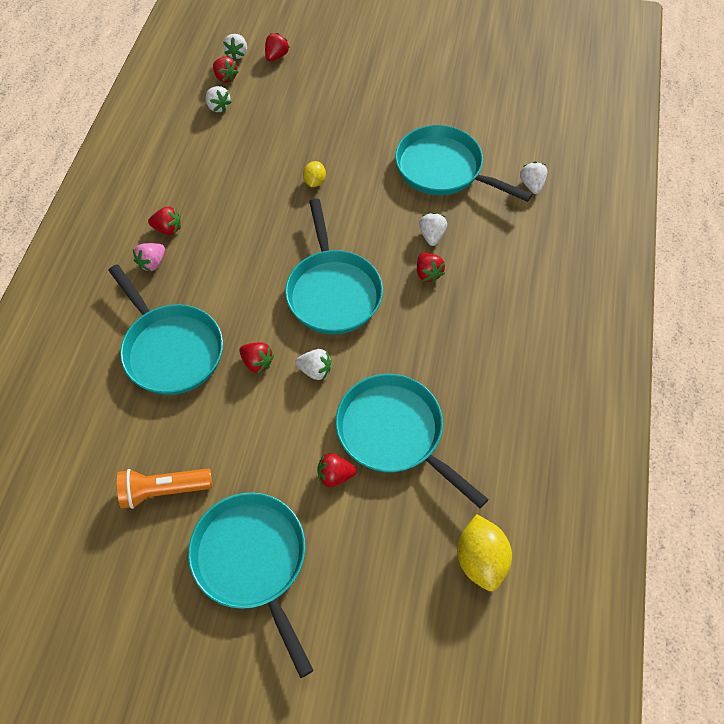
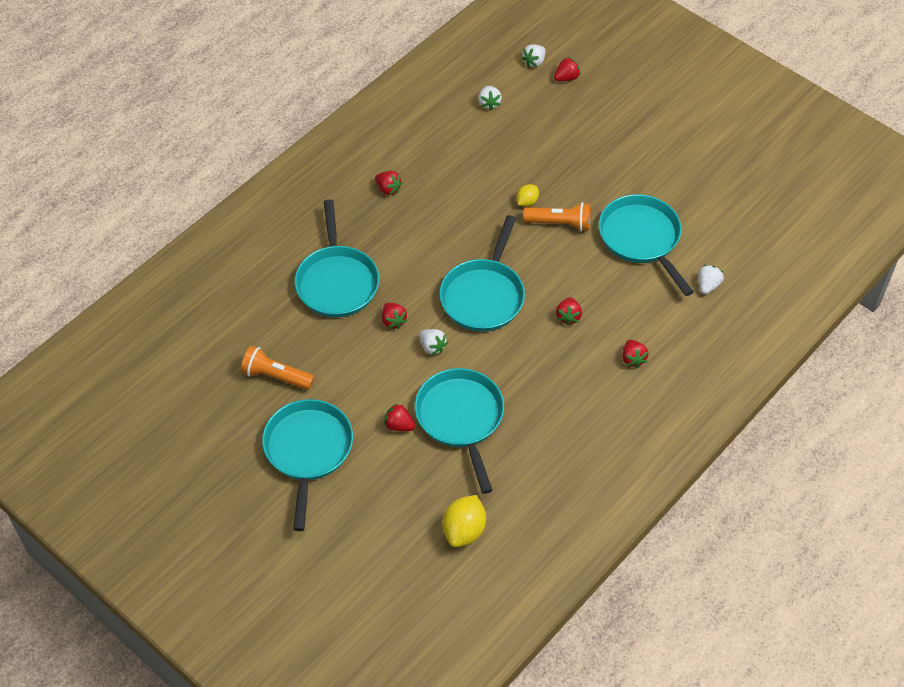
camera: 30 degrees right, 5 degrees down
(152, 263) = (361, 211): pink strawberry -> none
(225, 77) = (511, 79): red strawberry -> red strawberry (633, 359)
(359, 188) = (560, 223): none -> orange flashlight
(431, 236) = (592, 288): white strawberry -> none

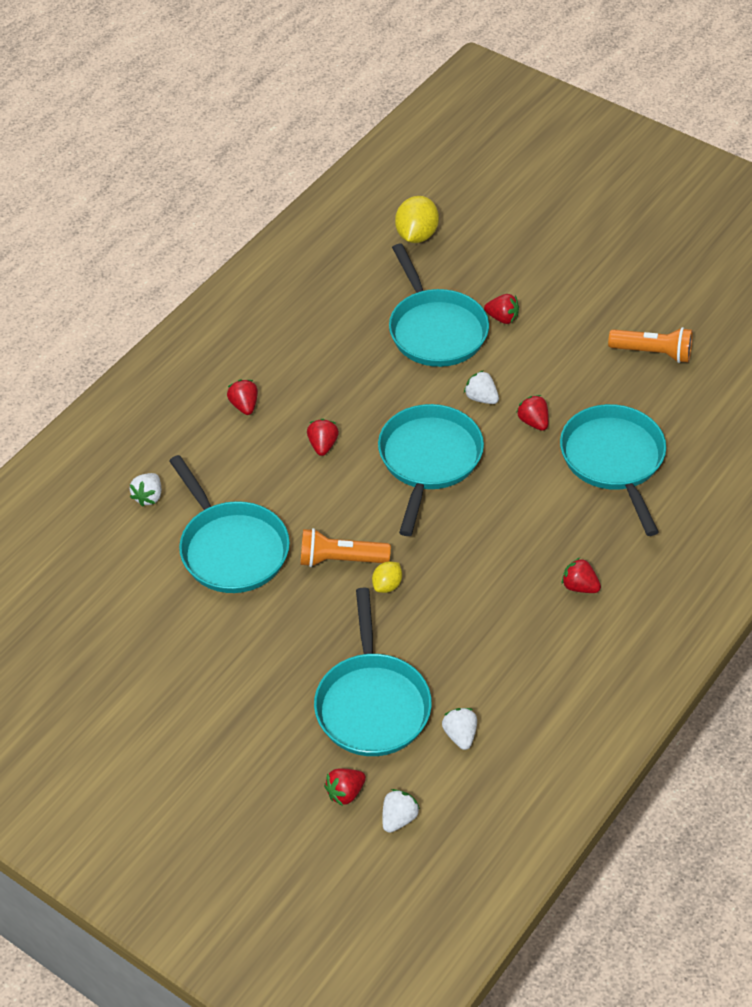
camera: 175 degrees right, 5 degrees down
(308, 451) = (594, 287): turquoise pan -> turquoise pan (372, 704)

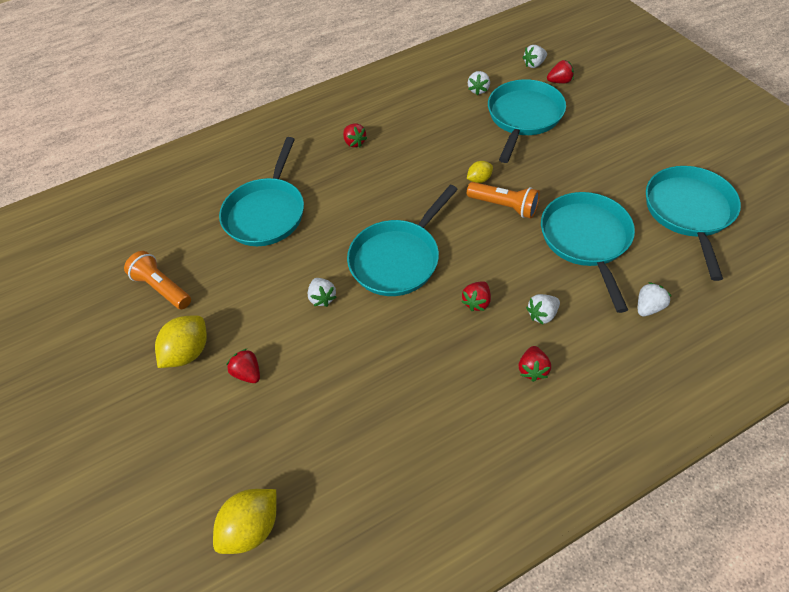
camera: 150 degrees left, 5 degrees up
(252, 455) = (542, 314): none -> white strawberry
(435, 330) = (314, 384): turquoise pan -> turquoise pan (689, 212)
(533, 422) = (298, 262): red strawberry -> none
(572, 314) = (189, 352): none -> yellow lemon

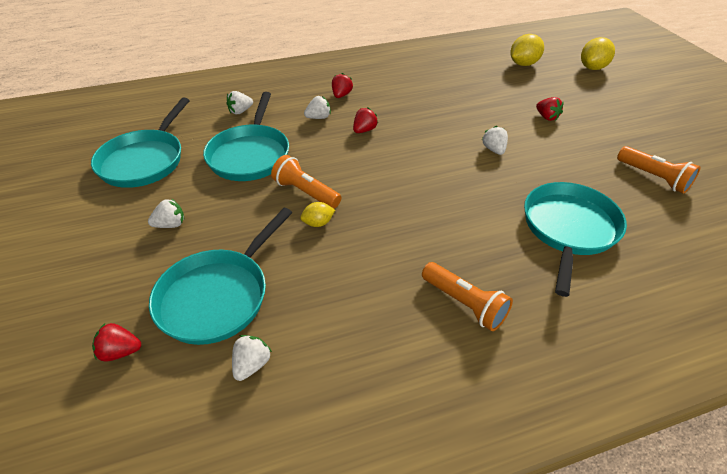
camera: 175 degrees left, 10 degrees down
(189, 352) = (601, 133): yellow lemon -> yellow lemon (592, 68)
(354, 142) = (464, 304): red strawberry -> orange flashlight
(398, 258) = (424, 166): turquoise pan -> none
(534, 64) = (128, 404): white strawberry -> white strawberry (170, 224)

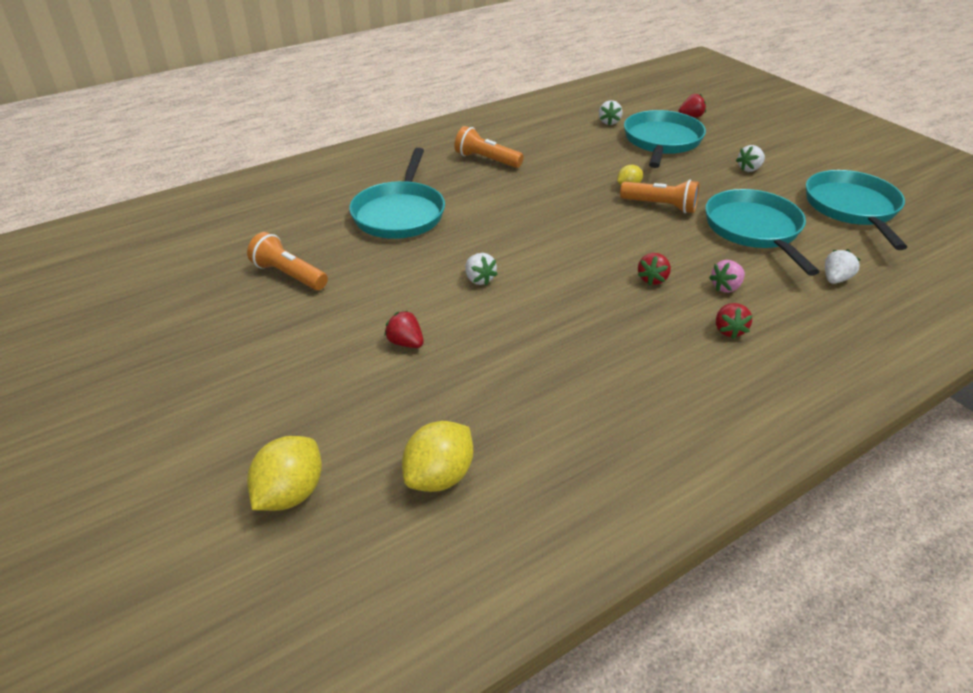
camera: 165 degrees right, 5 degrees down
(318, 117) = (726, 287): white strawberry -> pink strawberry

